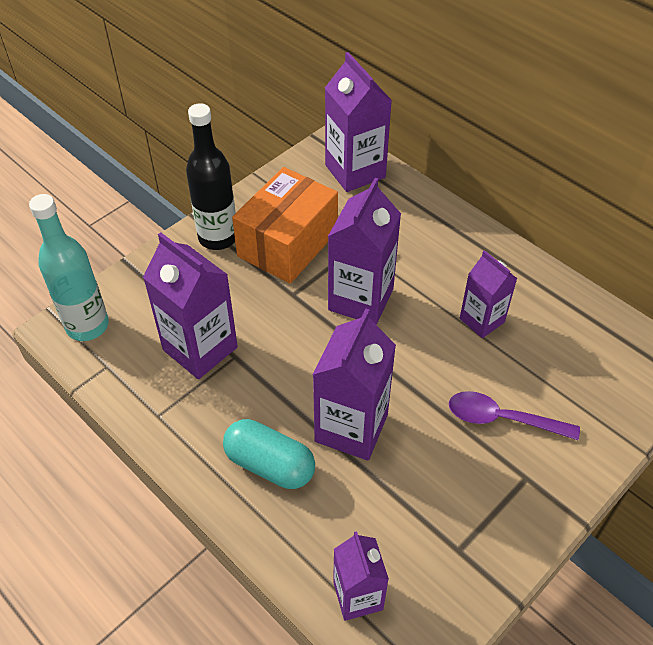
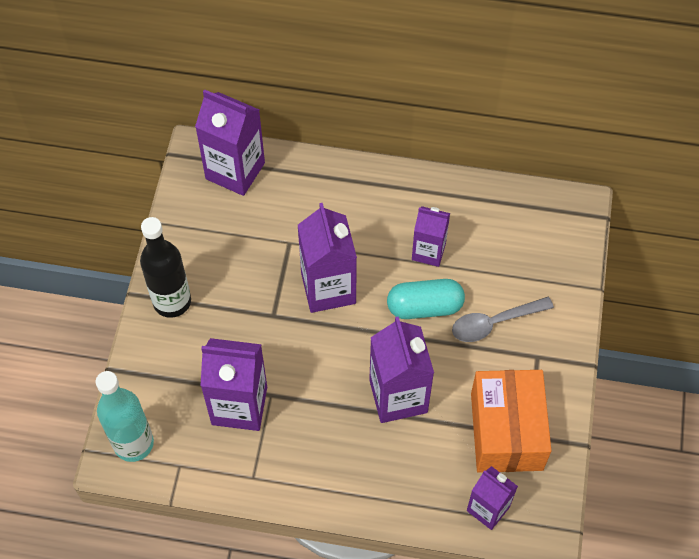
camera: 35 degrees left, 10 degrees up
(270, 464) = (363, 460): turquoise capsule -> turquoise capsule (424, 307)
(287, 244) = (234, 273): orange box -> orange box (506, 431)
(503, 419) = (495, 323): purple spoon -> grey spoon

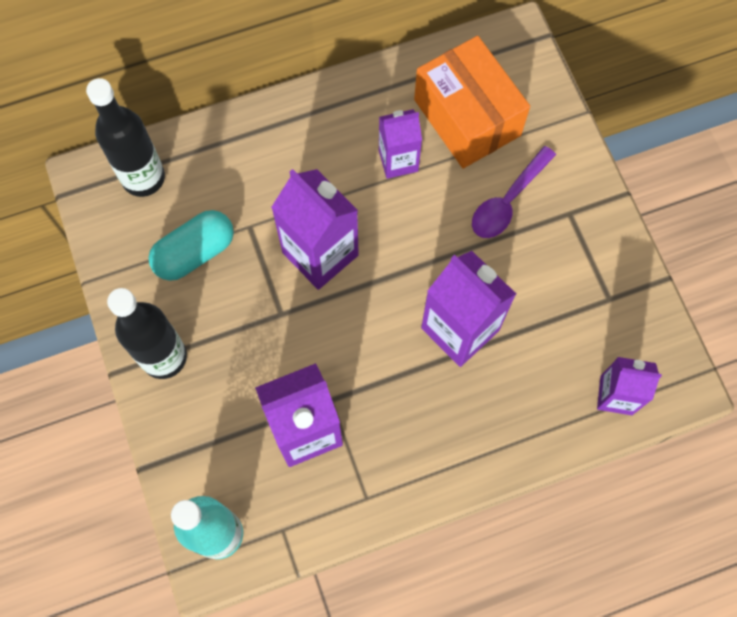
camera: 30 degrees left, 10 degrees up
(235, 171) = (143, 178): purple carton -> black bottle
(424, 307) = (429, 221): turquoise capsule -> turquoise capsule (195, 253)
(495, 323) = (508, 200): grey spoon -> purple spoon
(506, 431) = (586, 306): orange box -> orange box (467, 117)

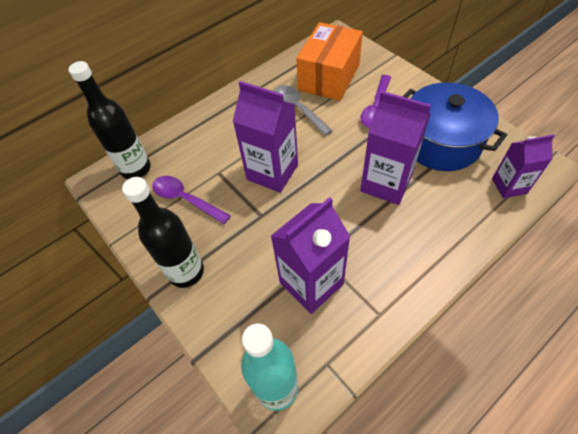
camera: 15 degrees left, 15 degrees down
(195, 253) = (186, 199): turquoise capsule -> purple spoon
(398, 160) = (298, 109): purple carton -> grey spoon
(467, 117) = (329, 77): orange box -> orange box turned 75 degrees clockwise
(566, 294) = (441, 142): none -> blue pot

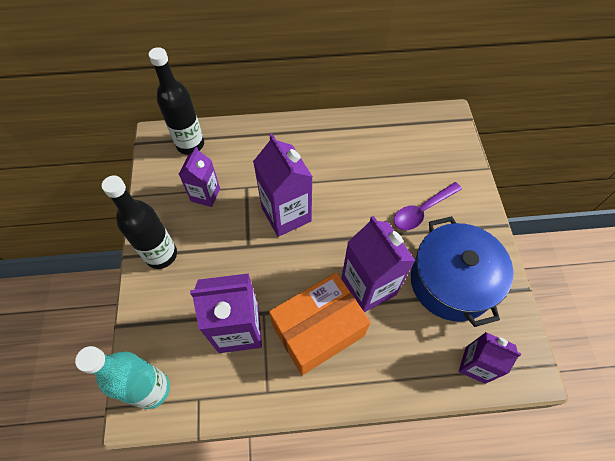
camera: 30 degrees right, 5 degrees up
(186, 199) = (205, 195): purple spoon -> purple carton
(298, 109) = (354, 170): grey spoon -> none
(329, 77) = (406, 154): orange box -> orange box (318, 330)

